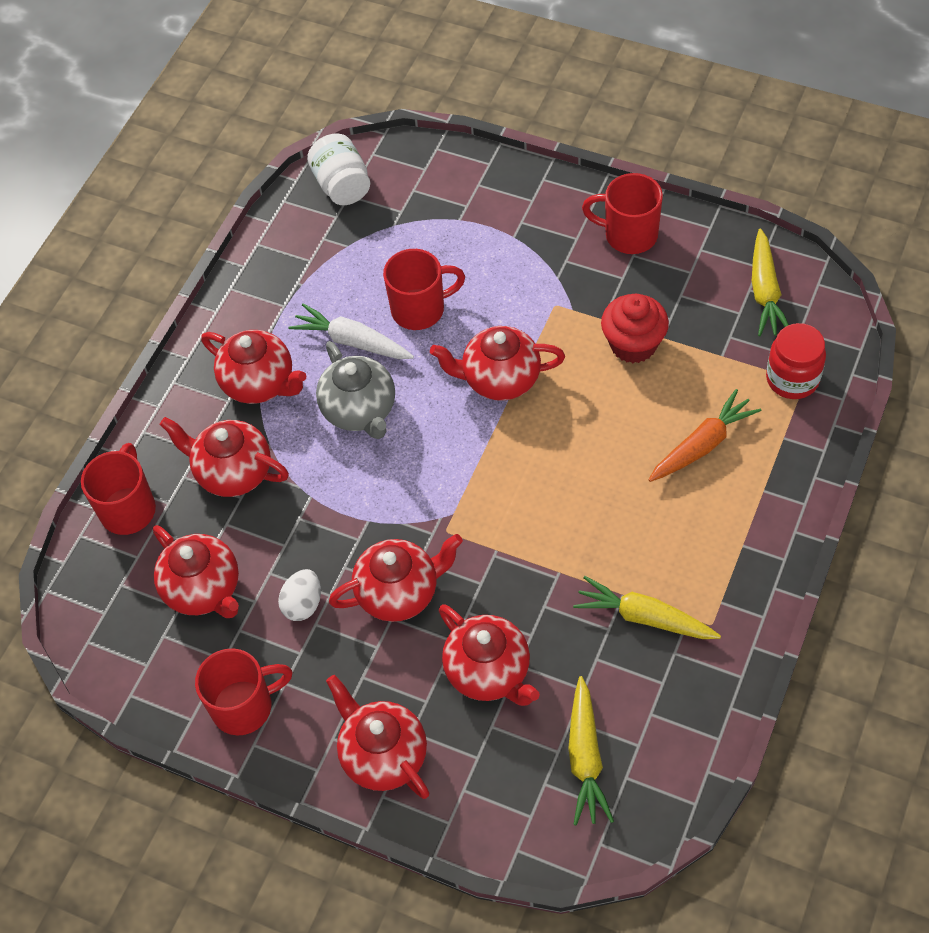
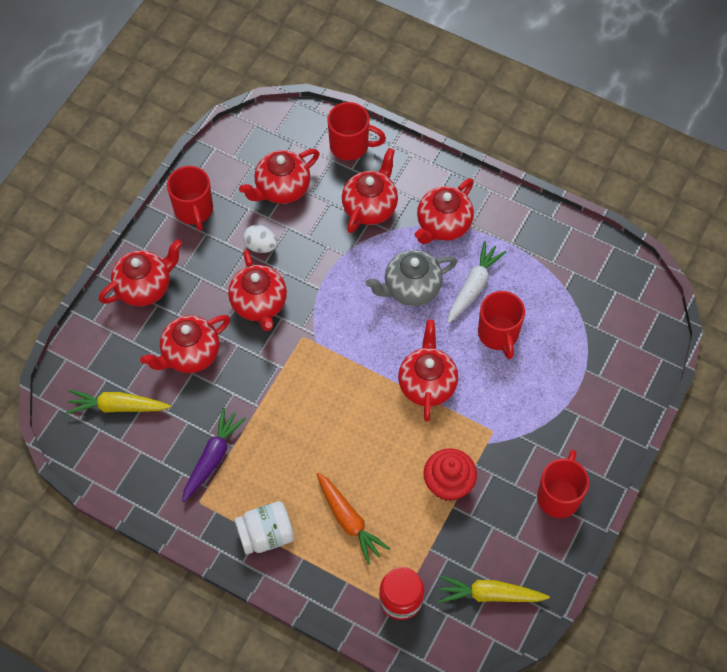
camera: 90 degrees right, 5 degrees up
(342, 185) = (627, 287): white jar -> white jar (266, 535)
(644, 617) = (212, 457): yellow carrot -> purple carrot

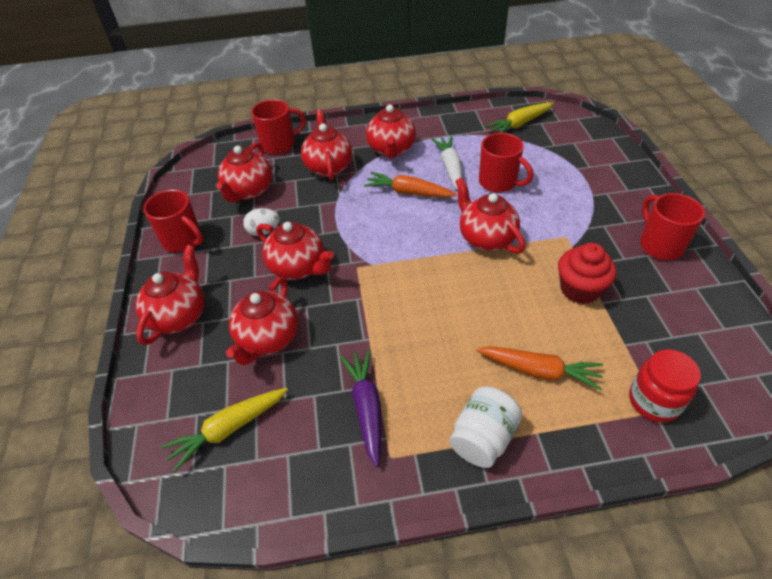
camera: 35 degrees left, 15 degrees down
(411, 288) = (408, 192): grey teapot -> orange carrot
(489, 594) = (708, 343): yellow carrot -> yellow carrot (519, 124)

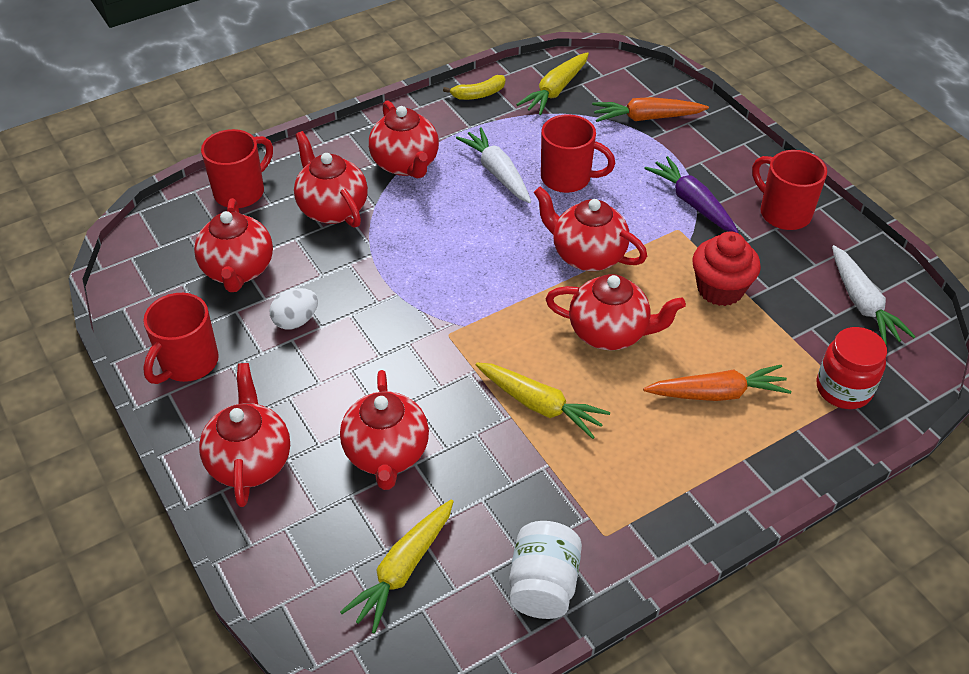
camera: 25 degrees left, 0 degrees up
(183, 240) = (188, 363): red mug -> red mug turned 105 degrees clockwise
(298, 267) = (372, 355): red teapot -> red teapot (609, 333)
(366, 408) = (550, 493): purple carrot -> purple carrot (692, 203)
(394, 337) = (540, 405): none -> yellow carrot
(408, 192) = (460, 219): orange carrot -> orange carrot (646, 118)
(464, 116) = (478, 94): none -> yellow banana
(483, 438) = (692, 482): white jar -> white jar (543, 585)
(701, 334) = (863, 304): none -> white carrot

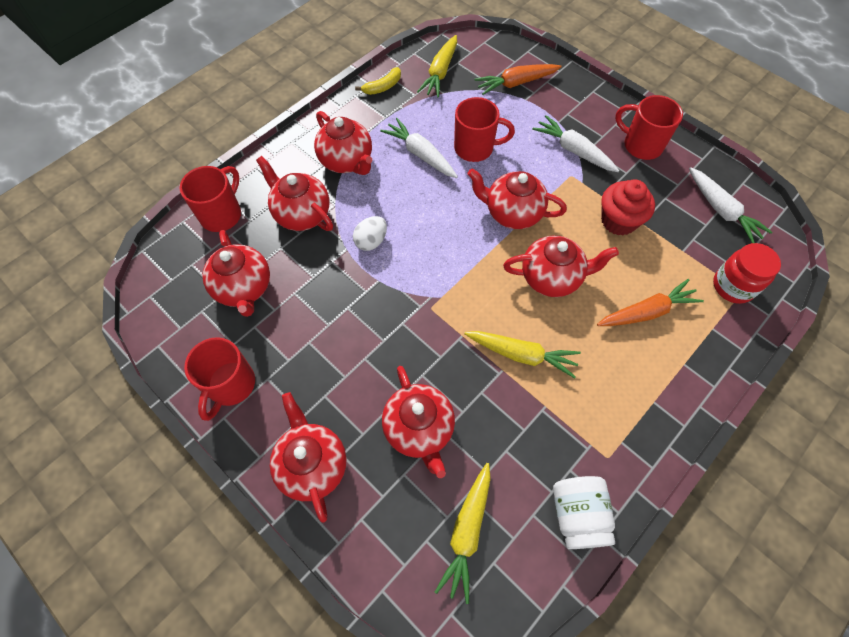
camera: 15 degrees left, 15 degrees up
(296, 321) = (306, 324): white egg -> white egg (371, 241)
(692, 203) = (573, 150): purple carrot -> white carrot

